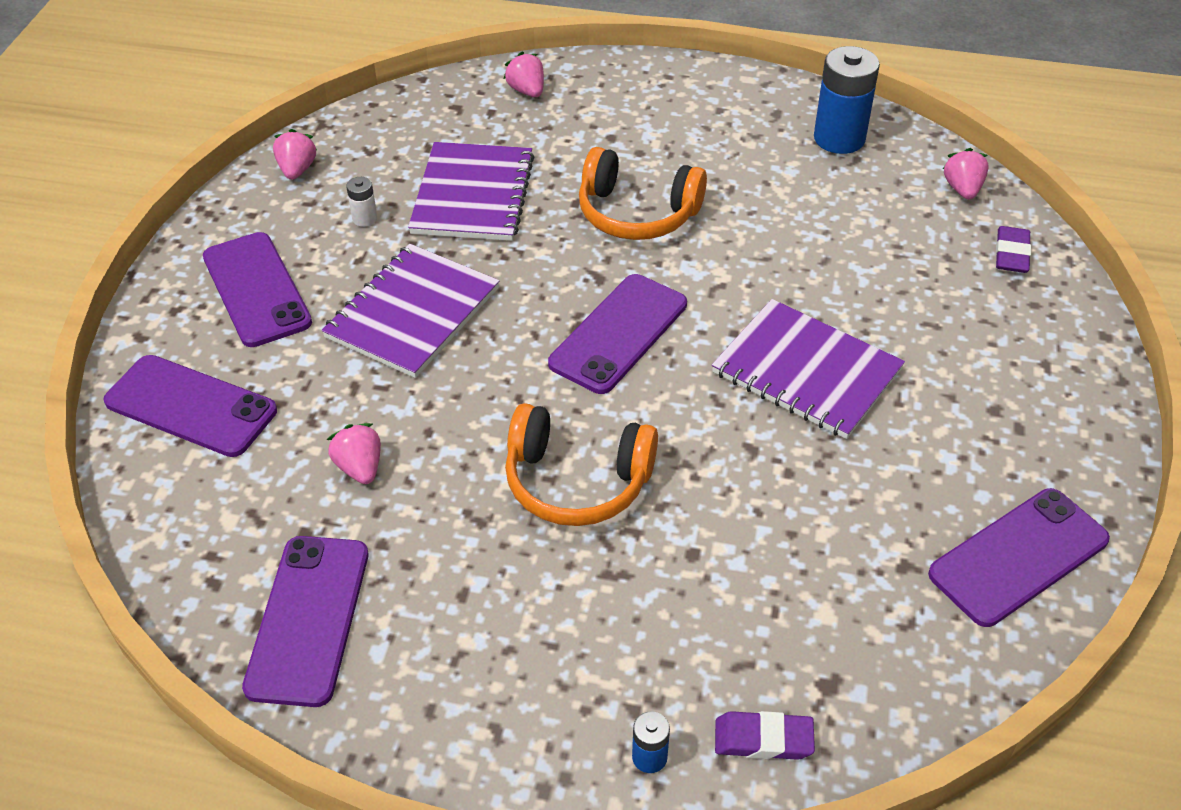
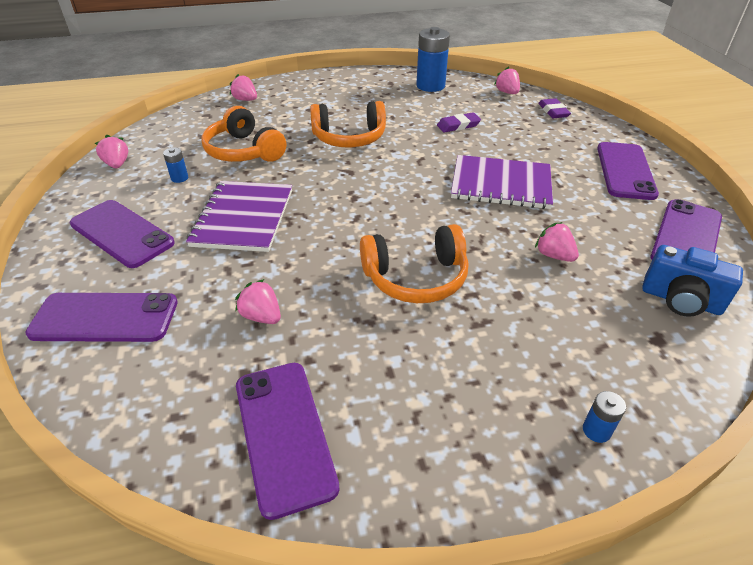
camera: 25 degrees left, 5 degrees down
(365, 218) = (179, 178): white battery -> blue battery
(472, 195) = (244, 151): purple notebook -> orange headphones
(619, 334) = (382, 194): purple phone -> purple phone (625, 171)
(763, 739) = (653, 388): purple eraser -> purple eraser (458, 125)
(789, 515) = (554, 255): none -> pink strawberry
(912, 646) = (680, 300): none -> blue camera

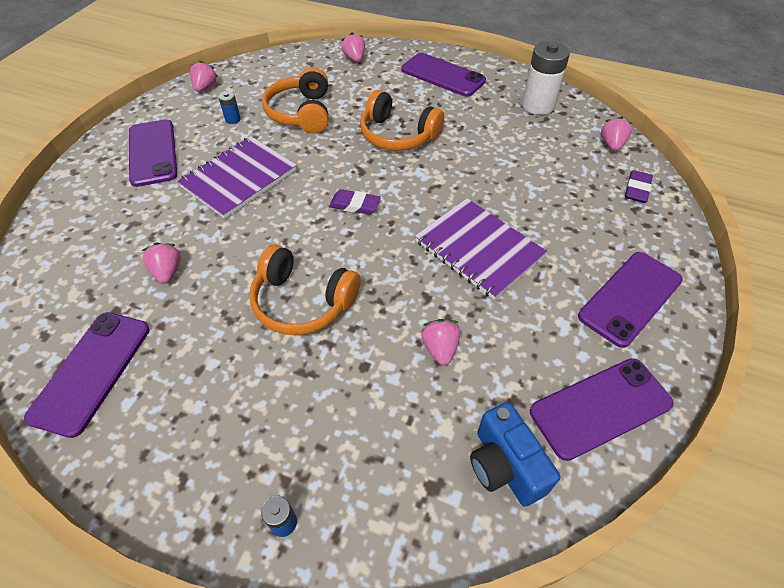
camera: 35 degrees right, 10 degrees up
(105, 317) = (83, 218): purple phone -> purple phone (443, 75)
(430, 86) = (538, 105): blue battery -> white battery
(458, 125) = (513, 164): purple eraser -> purple eraser (355, 205)

